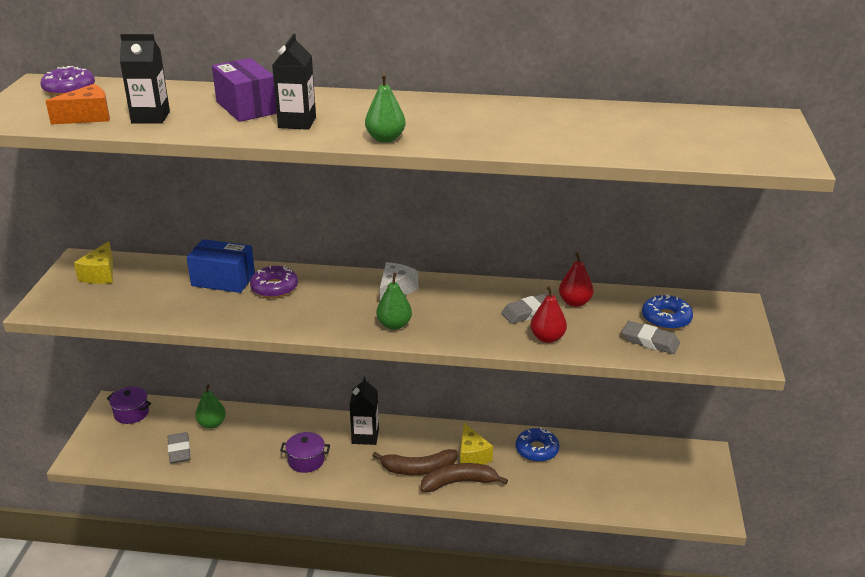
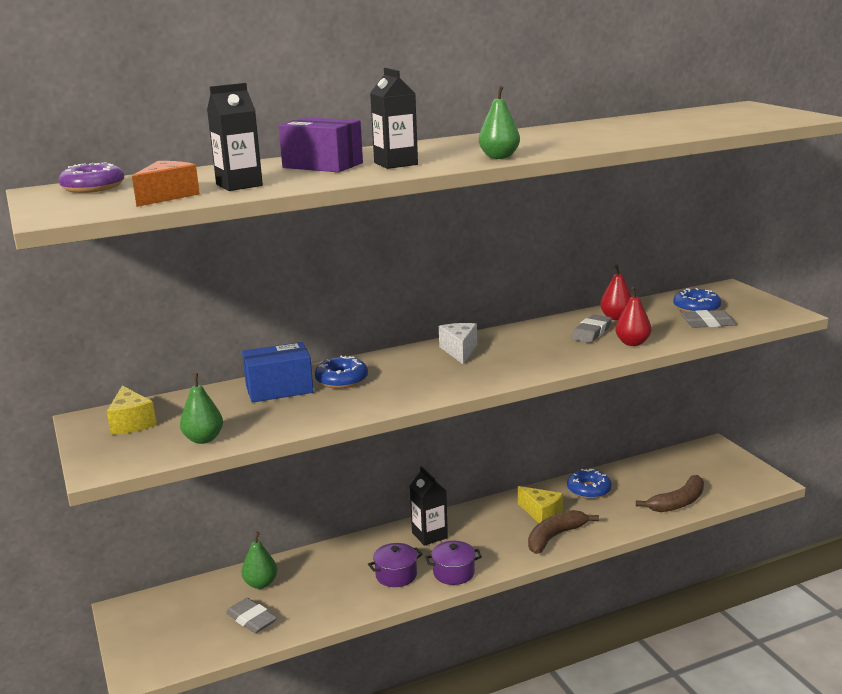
camera: 30 degrees left, 10 degrees down
(131, 413) = (155, 609): purple pot -> purple pot (453, 573)
(274, 288) = (341, 380): purple donut -> blue donut
(394, 325) = (496, 371): green pear -> green pear (203, 439)
(418, 469) = (508, 541): brown banana -> brown banana (678, 502)

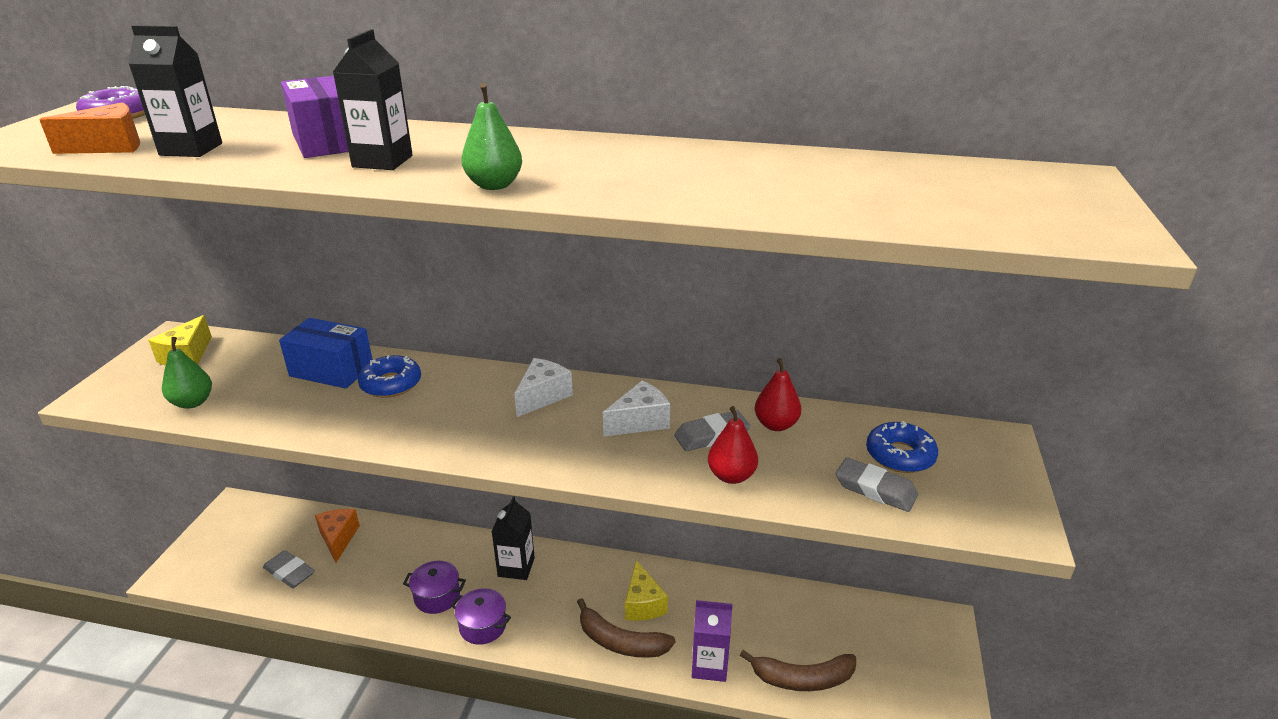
camera: 35 degrees right, 10 degrees up
(251, 619) = (289, 572): grey eraser -> grey eraser turned 45 degrees counterclockwise
(261, 584) = (338, 538): green pear -> orange cheese
(541, 341) = (640, 421): none -> white cheese
(555, 537) = (620, 642): brown banana -> brown banana turned 150 degrees counterclockwise
(589, 490) = (725, 601): blue donut -> none
(621, 521) = (709, 665): none -> purple carton

